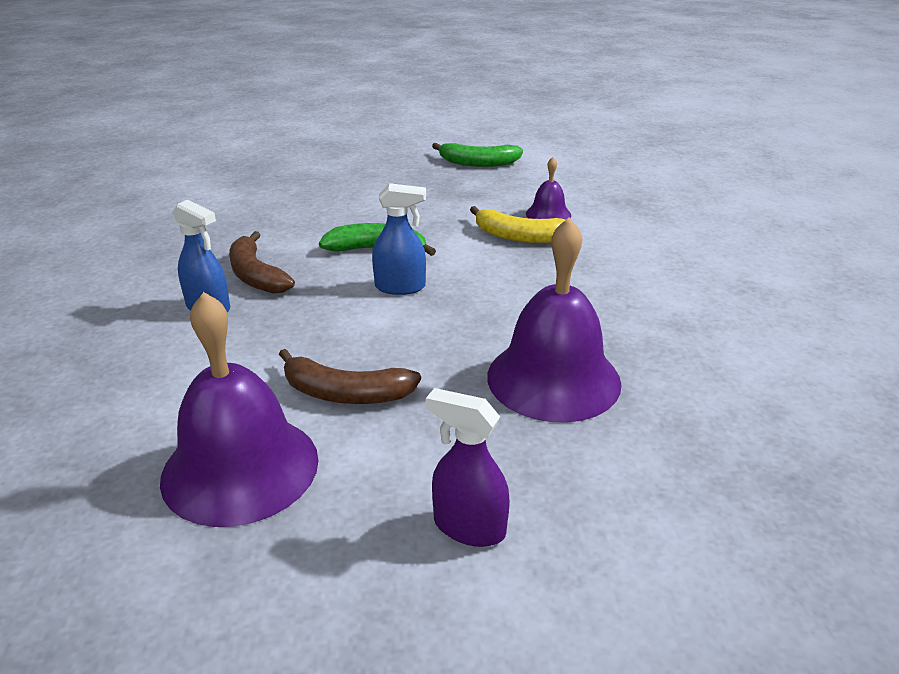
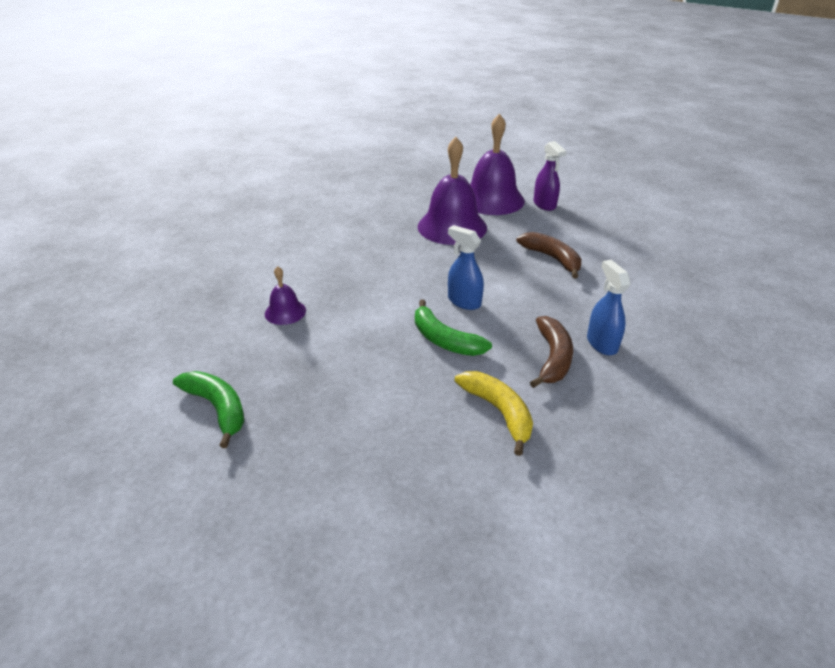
camera: 140 degrees left, 5 degrees up
(240, 468) = (620, 250): purple bell -> purple bell (492, 199)
(520, 237) = (337, 303): yellow banana -> yellow banana (498, 412)

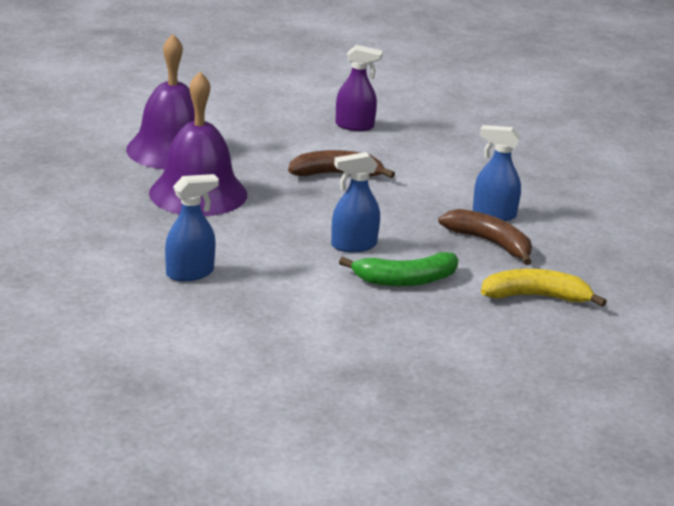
camera: 60 degrees left, 10 degrees down
(217, 408) = (379, 444): green banana -> none
(285, 312) = (242, 350): purple bell -> none
(355, 261) = (190, 273): none -> blue spray bottle
(544, 205) = (228, 131): purple spray bottle -> purple spray bottle (355, 126)

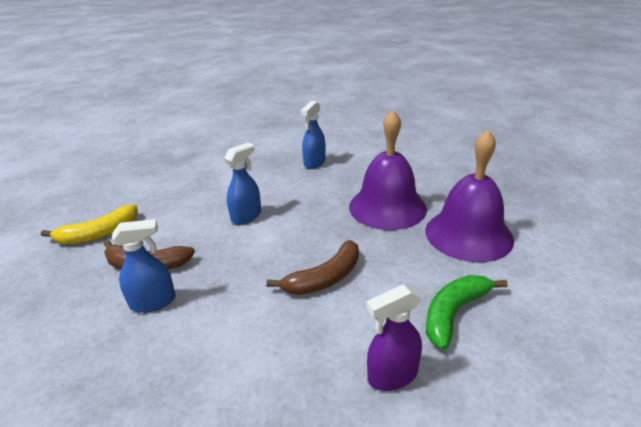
camera: 150 degrees right, 5 degrees up
(405, 280) = (194, 208): green banana -> green banana (454, 313)

